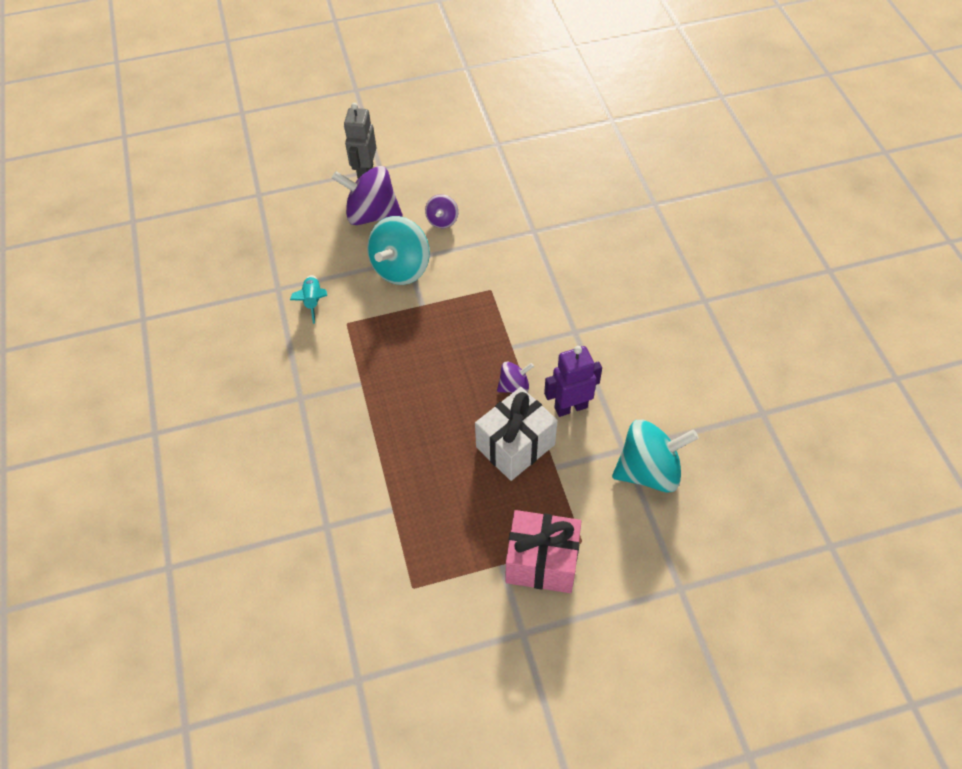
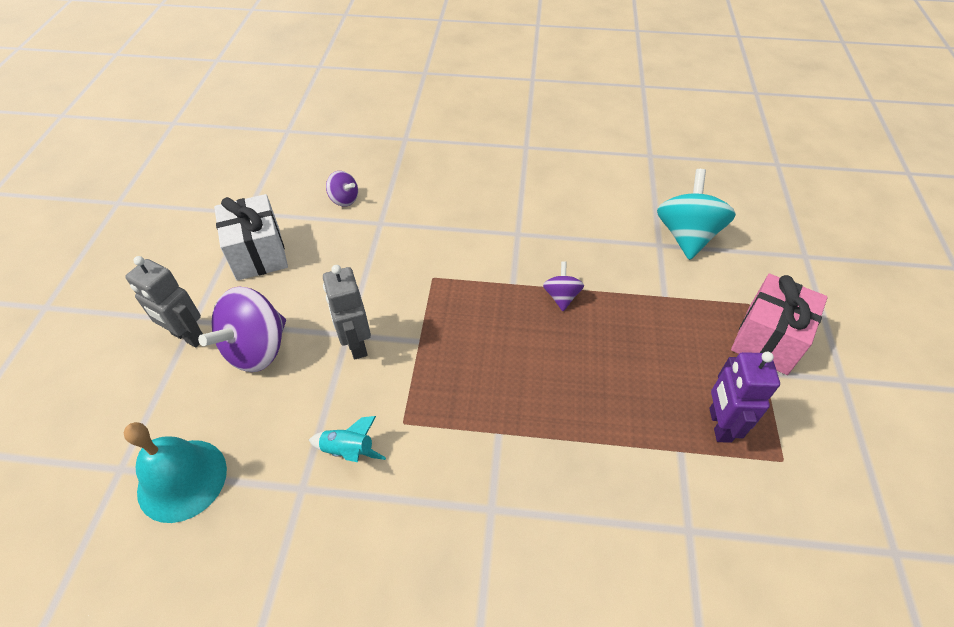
camera: 70 degrees left, 5 degrees down
(262, 227) = (182, 479): none -> turquoise bell
(401, 268) = (356, 344): turquoise spinning top -> grey robot
(442, 220) = (315, 287): purple spinning top -> purple spinning top (344, 199)
(515, 446) = (632, 318): white gift -> white gift (258, 254)
(570, 407) = (602, 264): purple robot -> purple robot (719, 425)

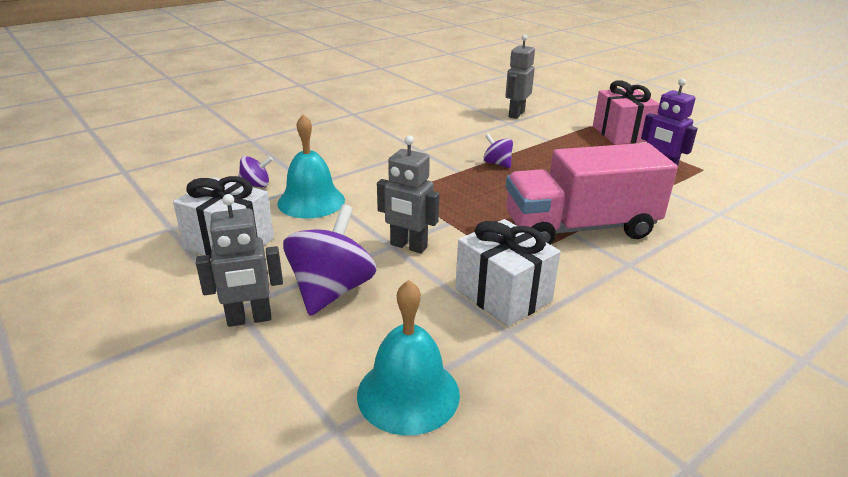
camera: 45 degrees left, 20 degrees down
(257, 349) = (331, 290): purple spinning top -> purple spinning top turned 150 degrees counterclockwise
(349, 451) = (503, 295): turquoise rocket -> white gift
(357, 243) = (311, 201): none -> turquoise bell
(514, 433) = (579, 228): none -> pink truck
(686, 236) = (516, 114): turquoise spinning top -> grey robot

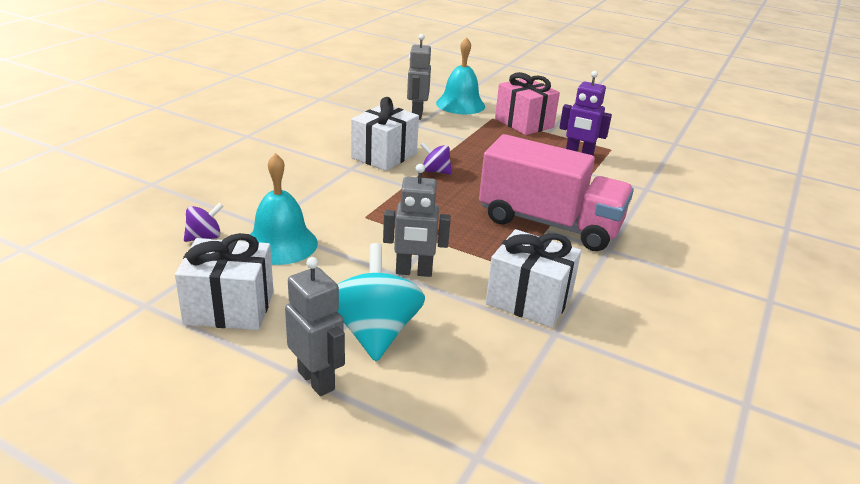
camera: 25 degrees left, 0 degrees up
(249, 319) = (316, 380): grey robot -> grey robot turned 90 degrees counterclockwise
(331, 290) = (375, 332): purple spinning top -> turquoise spinning top
(408, 393) = (513, 408): turquoise bell -> turquoise bell (460, 104)
(458, 144) = (384, 156): none -> white gift
(579, 228) = (549, 223): pink truck -> pink truck turned 120 degrees counterclockwise

